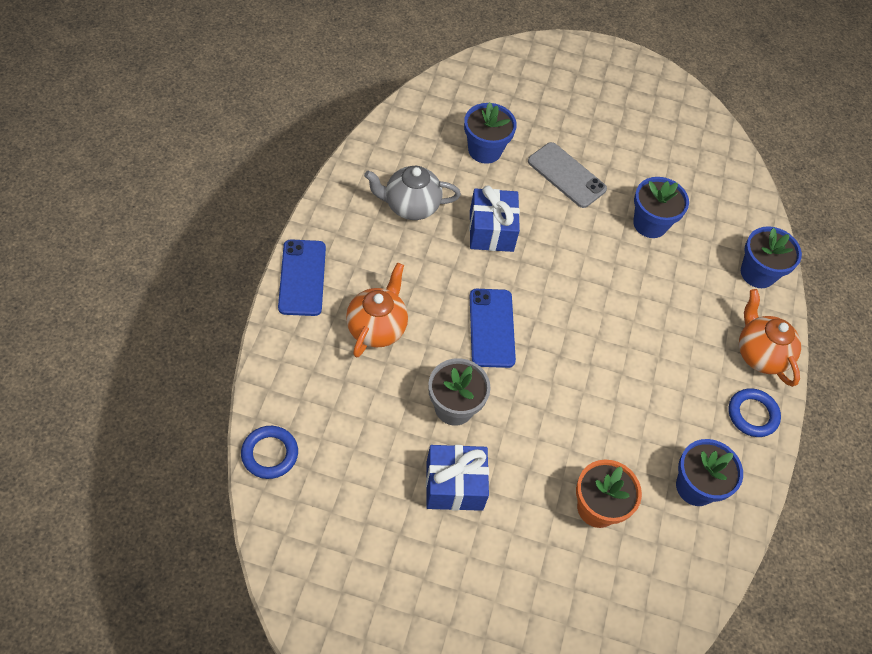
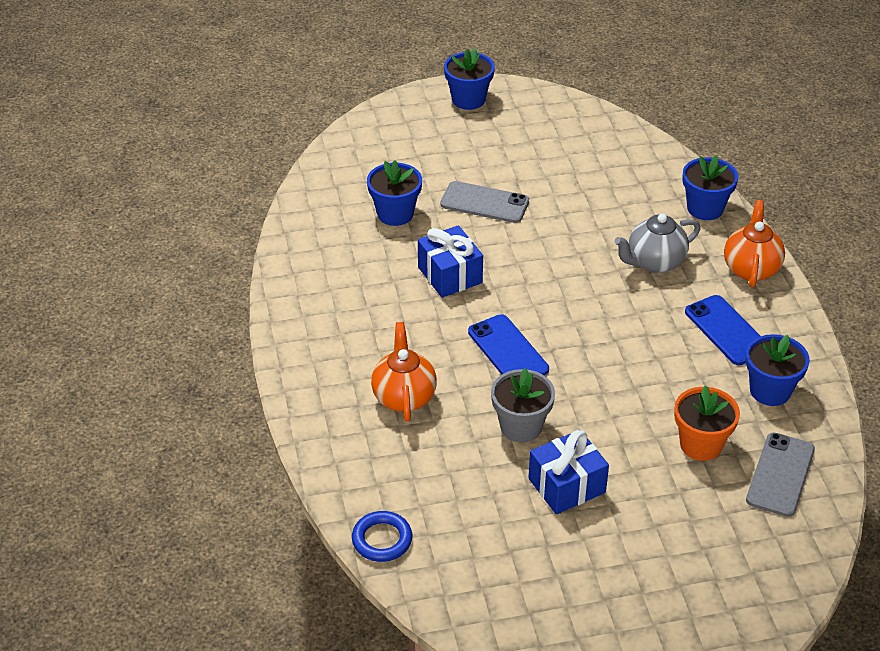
camera: 20 degrees left, 15 degrees down
(302, 278) = (303, 388): blue phone -> blue phone (726, 330)
(410, 206) = (361, 287): grey teapot -> grey teapot (654, 262)
(648, 577) = (780, 475): none -> grey phone
(650, 224) = (586, 210): blue flower pot -> blue flower pot (468, 99)
(752, 414) = (777, 316): blue ring -> none
(760, 354) = (751, 269): orange teapot -> orange teapot turned 60 degrees clockwise

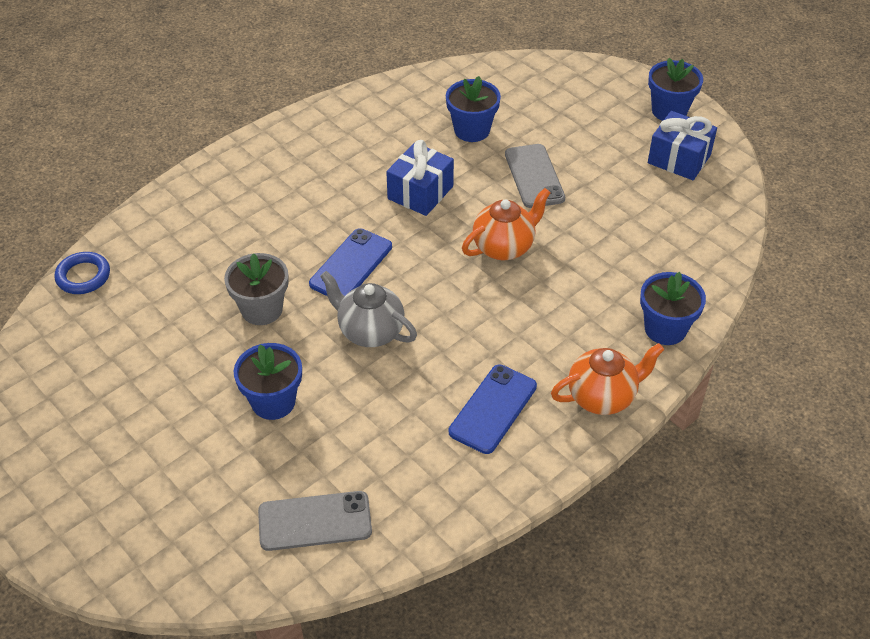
camera: 60 degrees right, 5 degrees up
(404, 397) = (251, 225): orange teapot -> orange teapot (504, 247)
(566, 485) = (208, 366): blue gift -> blue gift (679, 159)
(654, 262) = (550, 320): grey teapot -> grey teapot (370, 331)
(701, 444) = (318, 444): orange flower pot -> none
(770, 391) = (429, 473): blue flower pot -> blue flower pot (273, 402)

